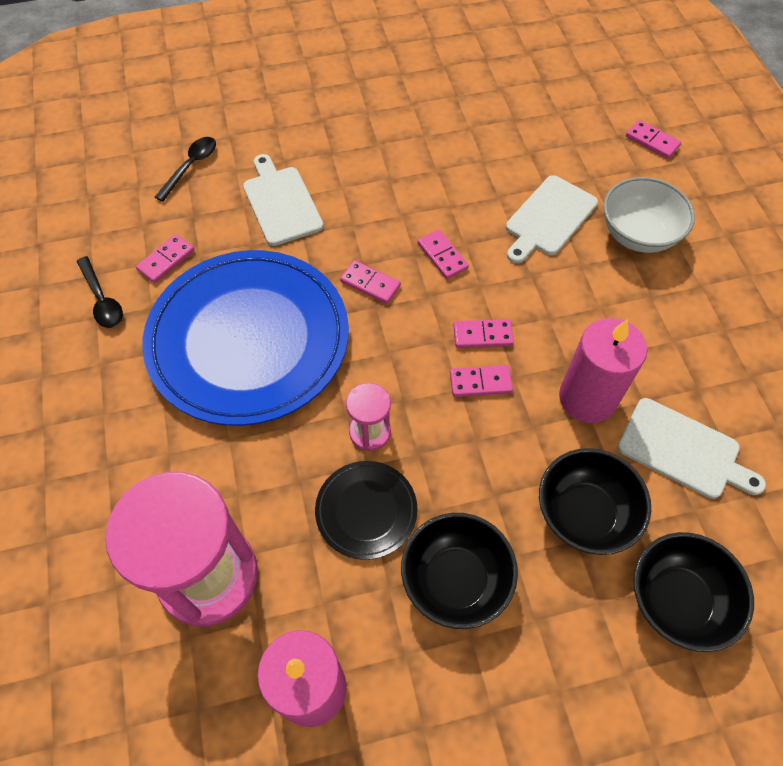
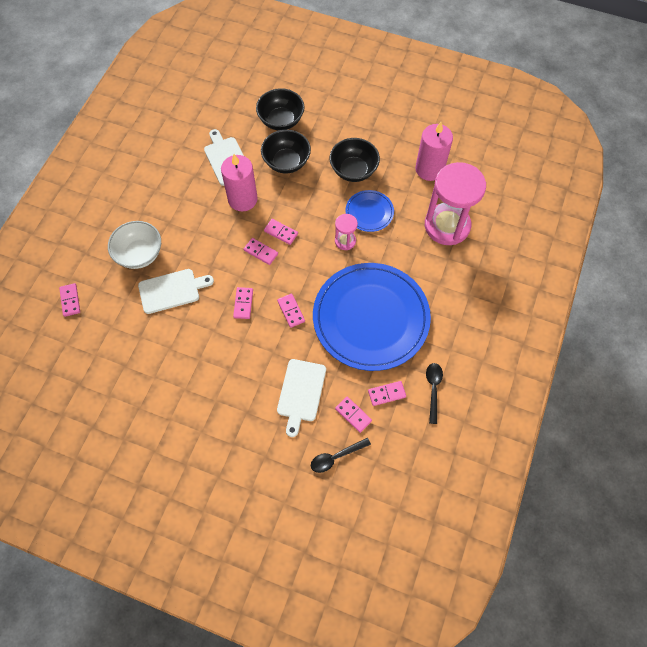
camera: 145 degrees left, 5 degrees up
(197, 216) = (353, 415): none -> pink domino
(366, 511) = (369, 212): black plate -> blue plate

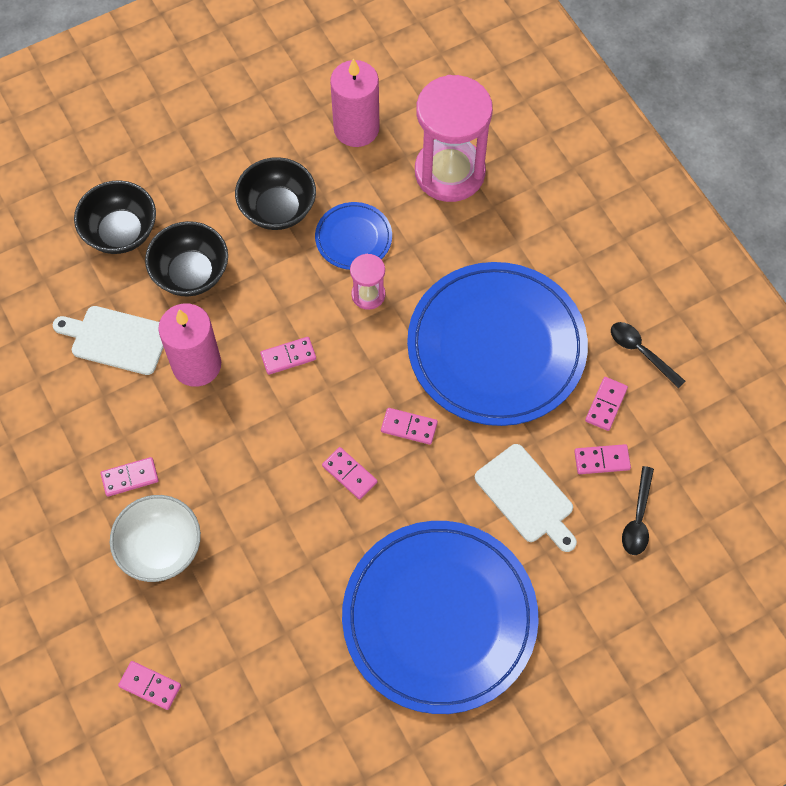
camera: 50 degrees left, 0 degrees up
(172, 290) = (253, 546): white cutting board -> none
(202, 400) = (439, 618): none -> blue plate
(261, 252) = (295, 400): pink domino -> pink domino (130, 477)

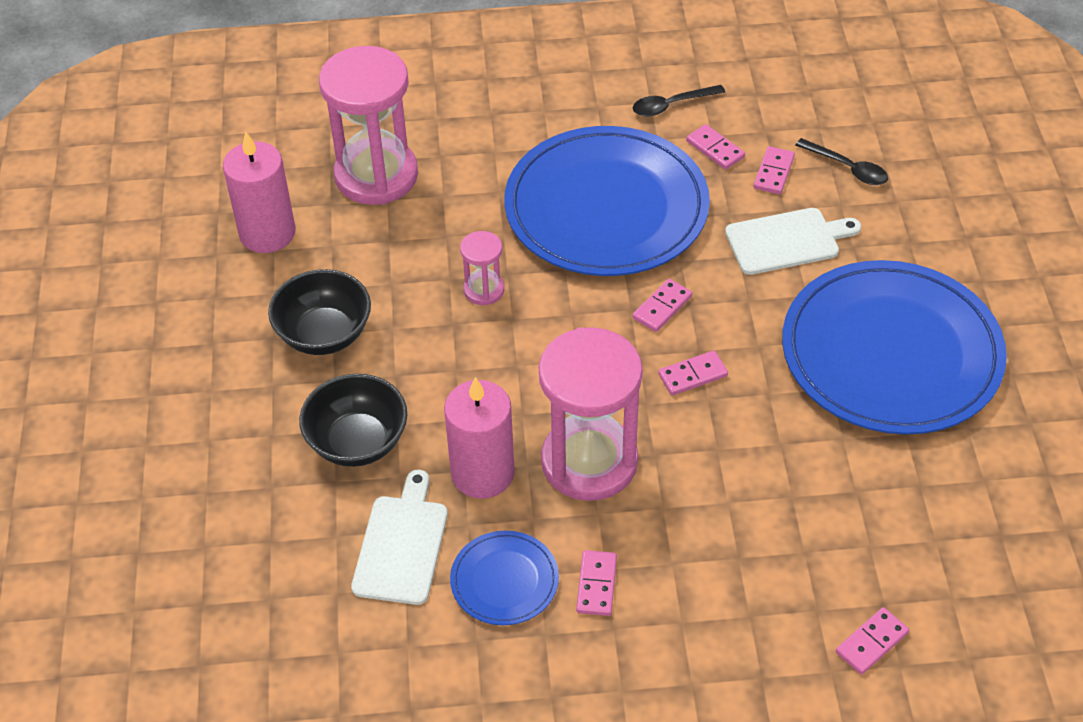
camera: 65 degrees left, 15 degrees down
(116, 339) = (402, 544): white cutting board -> white cutting board turned 150 degrees clockwise
(121, 232) = (255, 495): black bowl -> none
(160, 548) = (703, 580): white bowl -> none
(236, 431) = (589, 461): none -> pink hourglass
(288, 357) = (520, 384): pink domino -> none
(353, 238) = (405, 280): blue plate -> blue plate (504, 580)

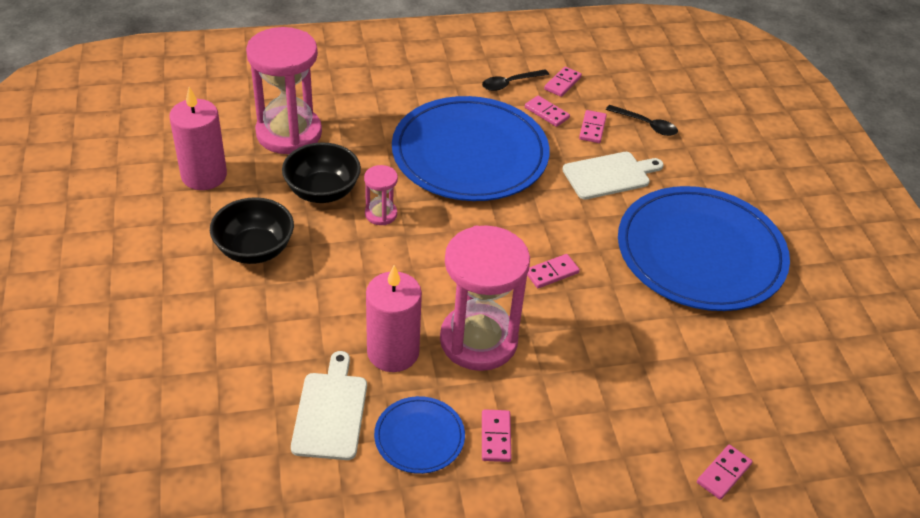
camera: 10 degrees left, 5 degrees down
(357, 442) = (288, 331): black bowl -> black bowl (322, 191)
(662, 307) = (521, 224): pink domino -> pink domino (562, 83)

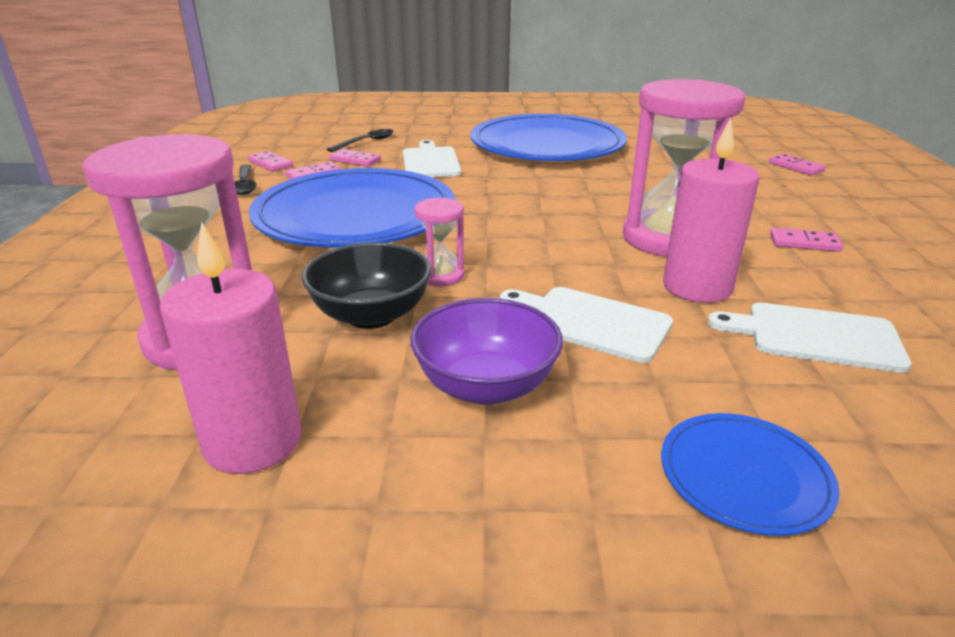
camera: 75 degrees left, 15 degrees down
(255, 249) = (486, 386): black bowl -> purple bowl
(331, 292) = (590, 322): none -> white cutting board
(419, 437) = (826, 282): blue plate -> blue plate (744, 476)
(552, 273) = (565, 197): pink domino -> none

